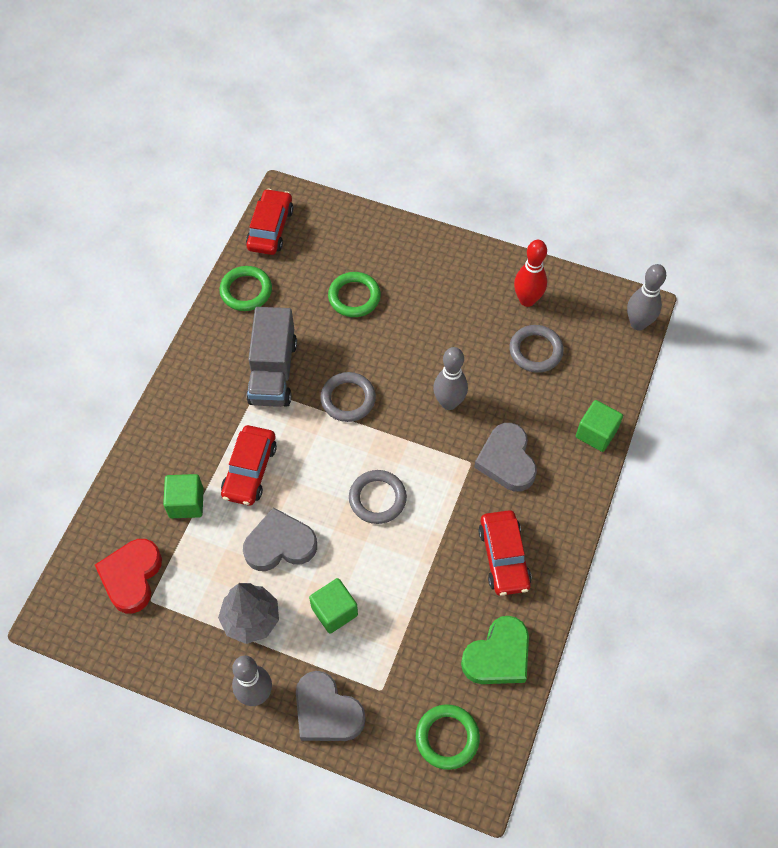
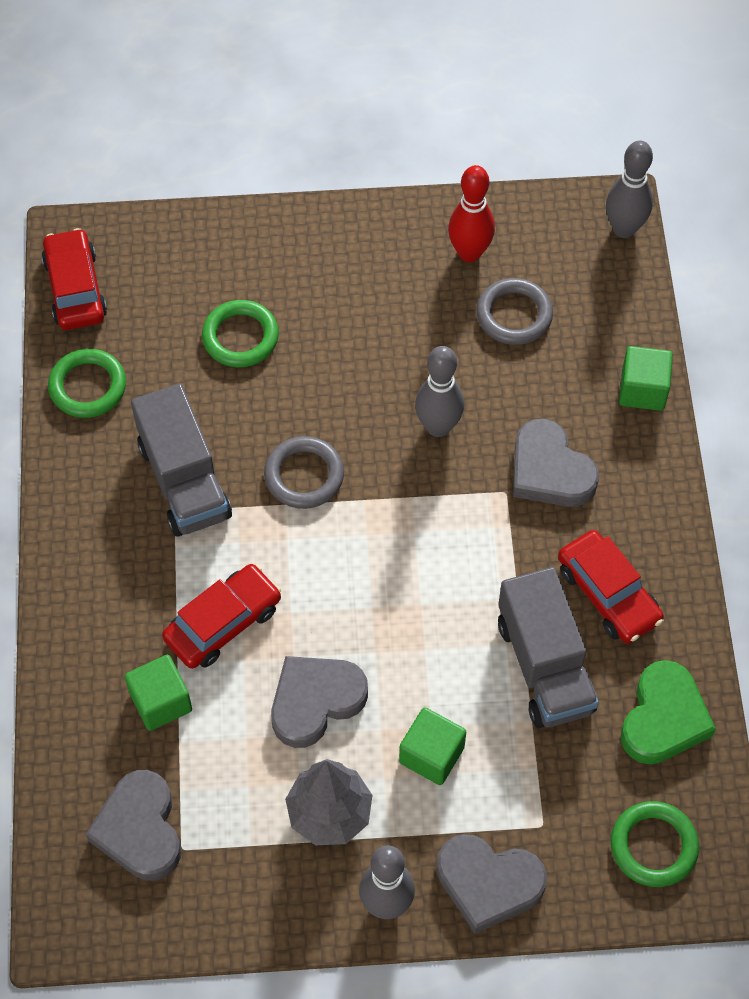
camera: 25 degrees left, 0 degrees up
(131, 577) = (140, 829): red heart -> grey heart
(249, 470) = (223, 623): red car -> red car turned 120 degrees counterclockwise
(377, 498) = (411, 588): grey ring -> none
(437, 586) = (544, 666): none -> grey truck

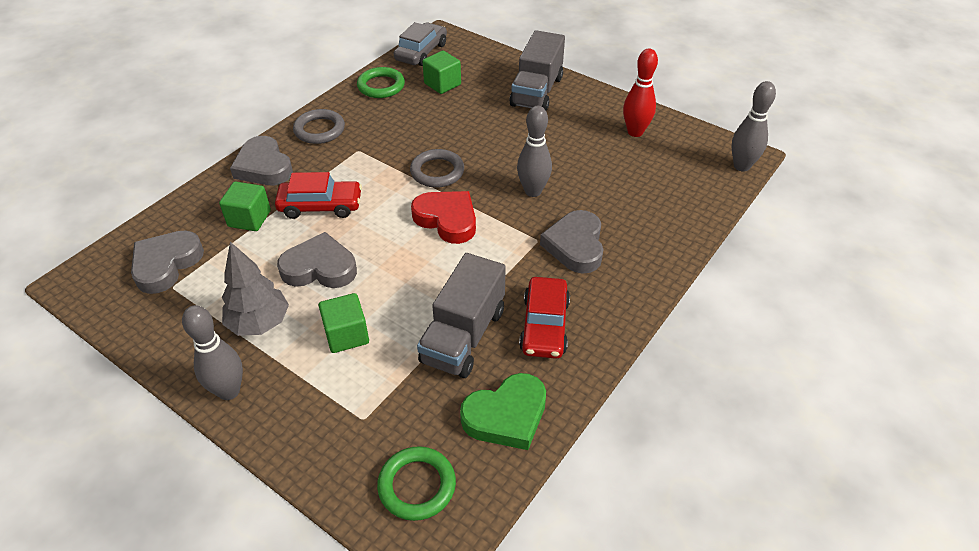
camera: 40 degrees right, 15 degrees down
(75, 288) = (421, 52): red car -> grey car
(184, 480) = (377, 141): grey truck -> grey truck (537, 91)
(240, 337) = (474, 104): green ring -> none
(384, 535) = (447, 219): none -> red heart
(488, 883) = (294, 426): grey heart -> grey heart (264, 167)
(514, 315) = (632, 168): grey ring -> grey ring (319, 130)
(642, 390) = (676, 241): green cube -> green cube (442, 84)

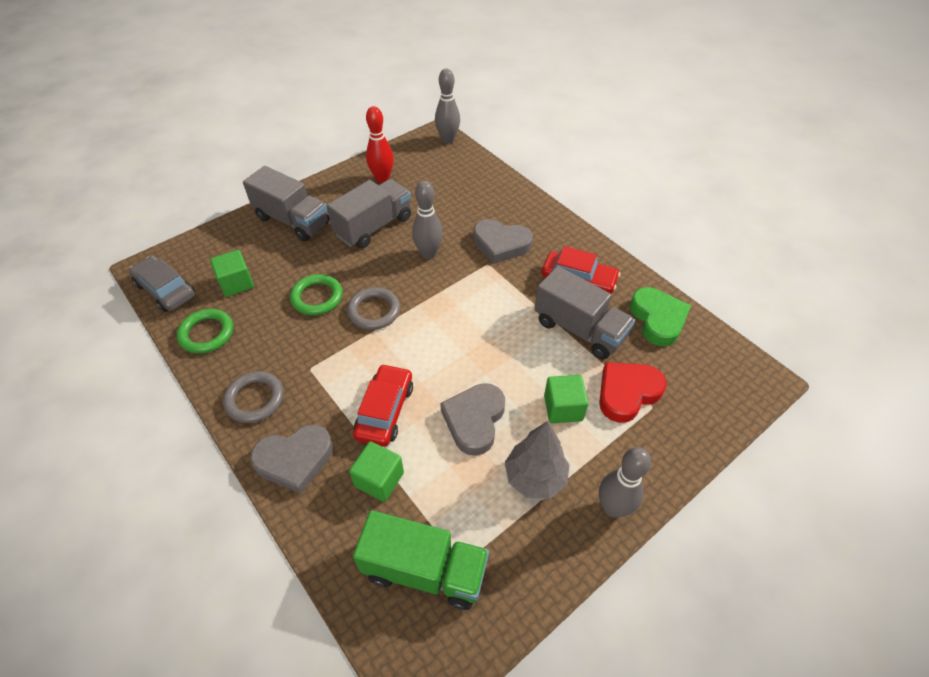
camera: 75 degrees left, 5 degrees up
(166, 264) = (425, 570): grey heart -> green truck
(417, 486) = (714, 381): green ring -> green ring (317, 297)
(447, 219) = (442, 315): red heart -> red heart (627, 393)
(555, 144) = (374, 226): none -> grey truck

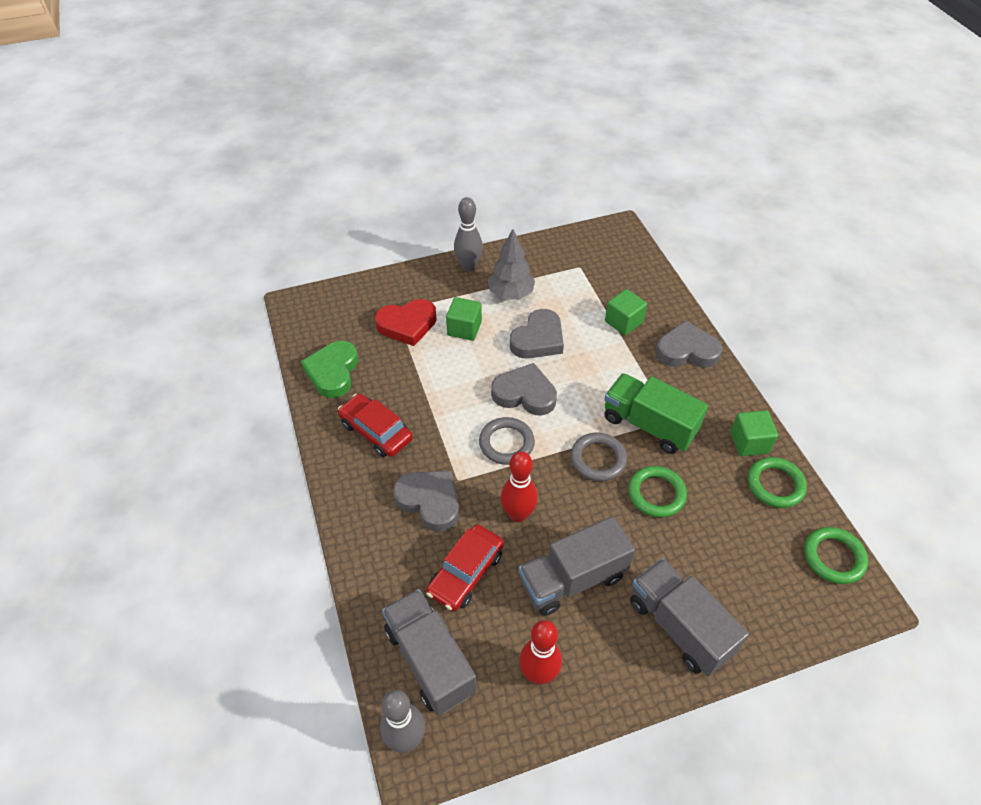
camera: 160 degrees left, 0 degrees up
(166, 290) = (833, 557): grey car -> green ring
(237, 283) = (749, 541): green cube -> green cube (749, 442)
(255, 399) = (721, 405): grey ring -> grey ring (506, 443)
(385, 411) = (608, 365): red car -> red car (465, 573)
(425, 570) = (604, 269): green truck -> green truck (649, 425)
(428, 253) = (518, 514): grey bowling pin -> red bowling pin
(463, 351) = (525, 394): none -> grey heart
(579, 329) = (409, 383): grey truck -> grey truck (430, 660)

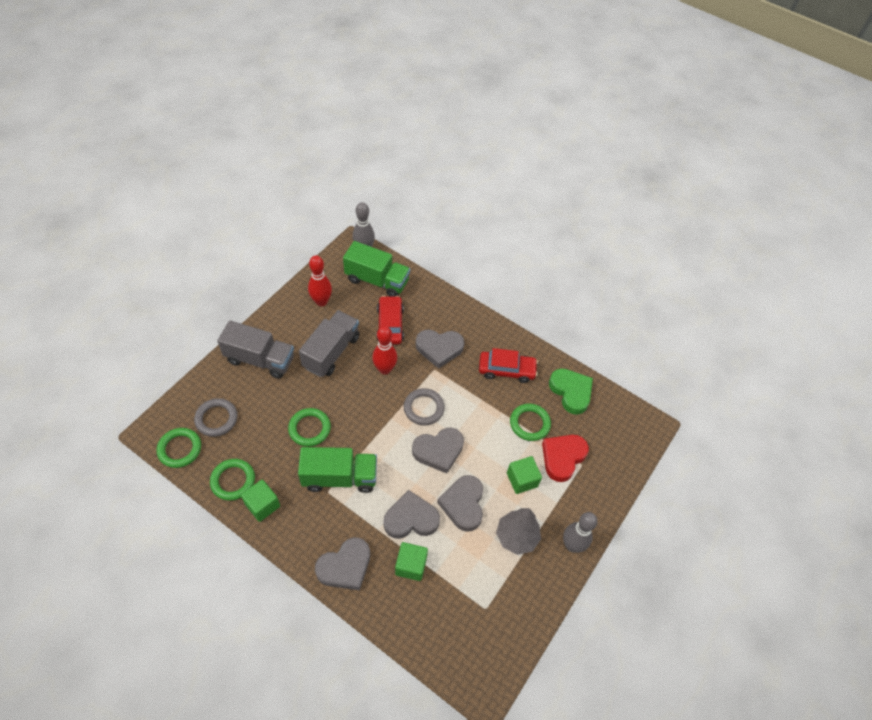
camera: 140 degrees right, 5 degrees up
(407, 368) = (529, 423): none -> green ring
(430, 660) = (377, 280): grey truck -> green truck
(598, 354) = (411, 519): none -> grey heart
(598, 459) = (359, 431): grey ring -> grey ring (216, 419)

